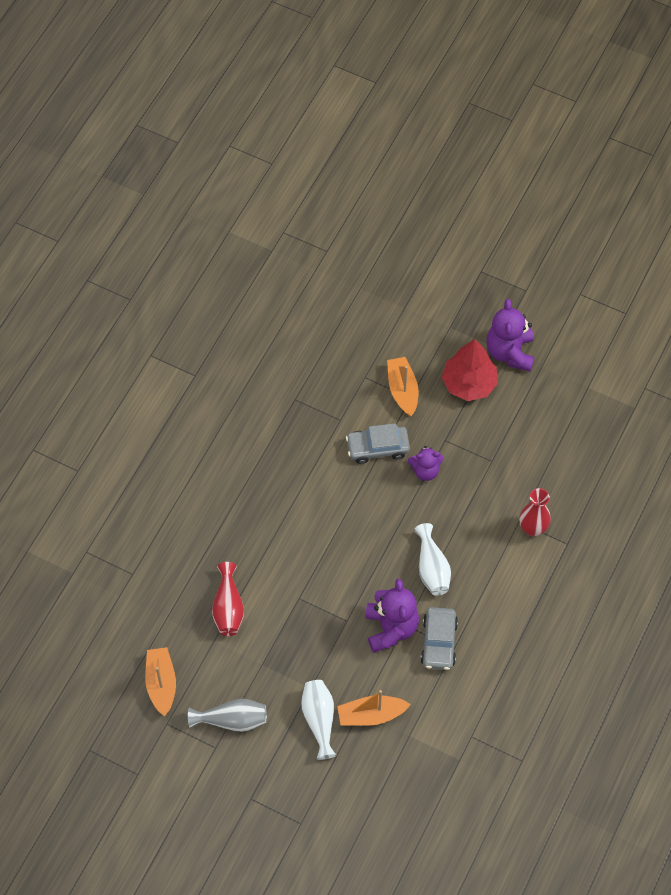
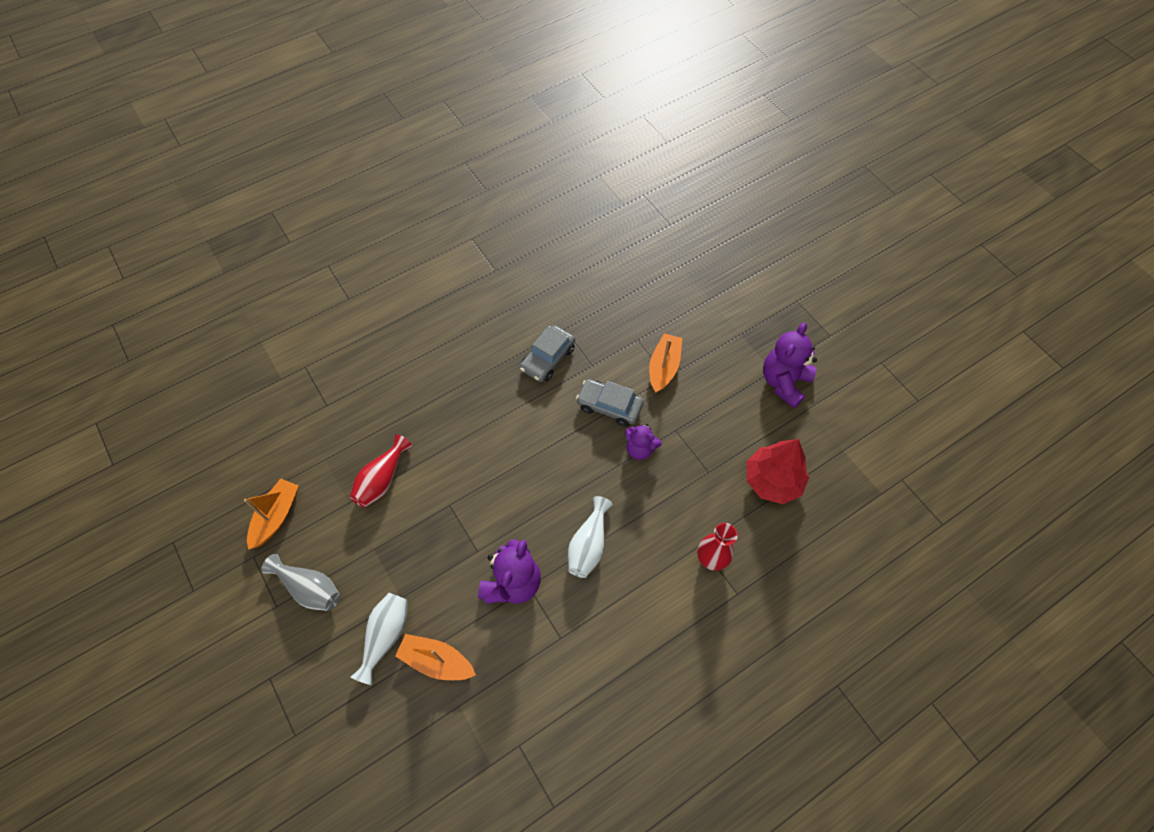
camera: 30 degrees right, 0 degrees up
(439, 642) = (549, 624): grey car -> grey car (548, 359)
(469, 383) = (728, 391): red tree -> red tree (772, 480)

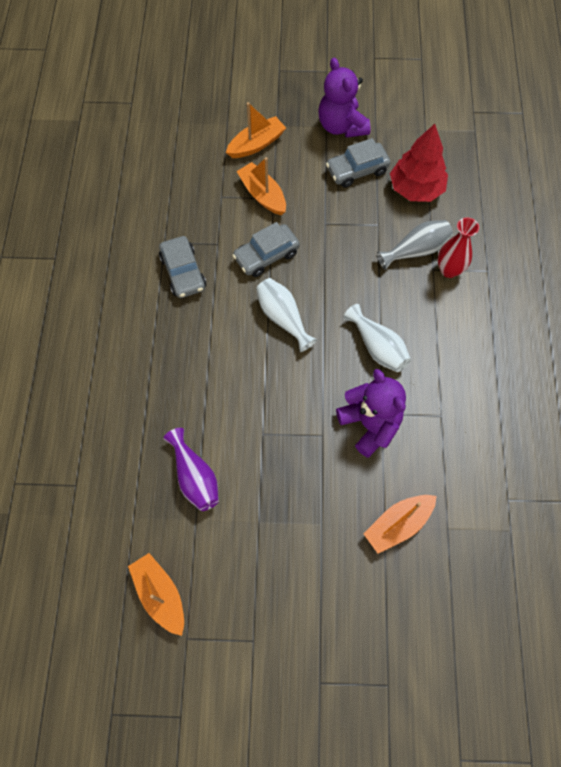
camera: 55 degrees left, 5 degrees up
(309, 588) = (257, 600): grey vase -> grey vase (416, 250)
(382, 479) = (195, 477): red vase -> purple vase
(386, 636) = (348, 555): white vase -> white vase (283, 318)
(640, 449) = (322, 258): purple teddy bear -> none
(708, 332) = (256, 144): none -> orange boat
(750, 422) = (357, 170): none -> grey car

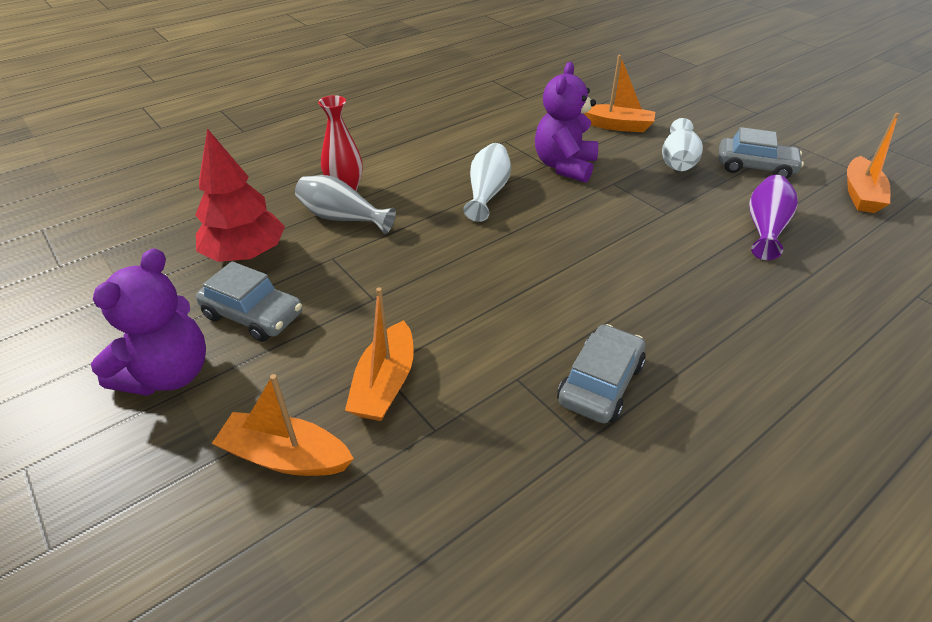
camera: 130 degrees left, 25 degrees down
(266, 255) = (478, 321): grey car -> grey car (755, 167)
(283, 318) = (539, 263): white vase -> white vase (677, 161)

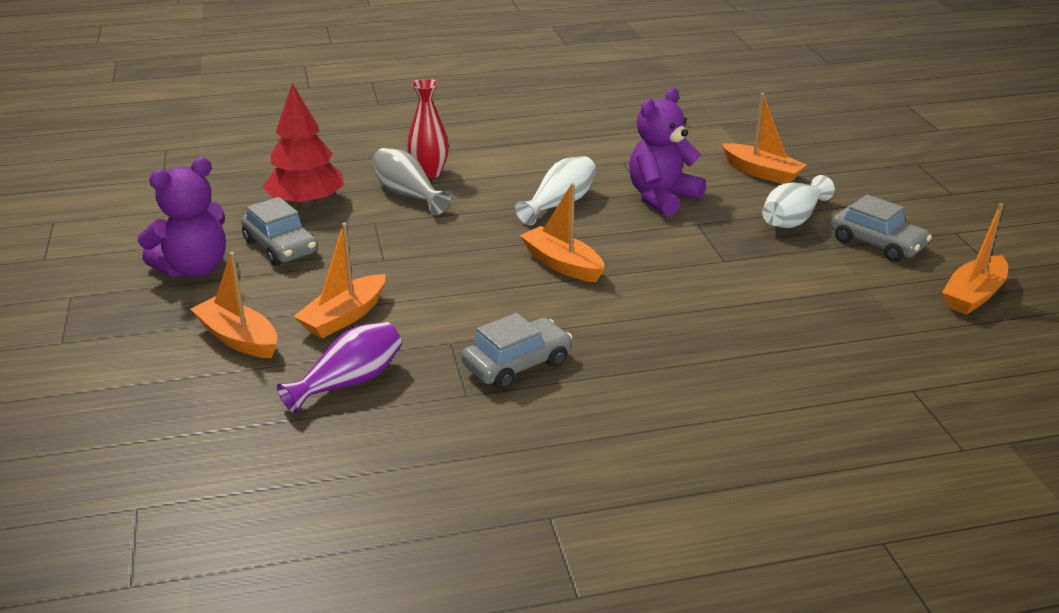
camera: 25 degrees right, 10 degrees down
(543, 255) = (562, 264): none -> orange boat
(765, 228) = (817, 297): purple vase -> purple vase (349, 382)

